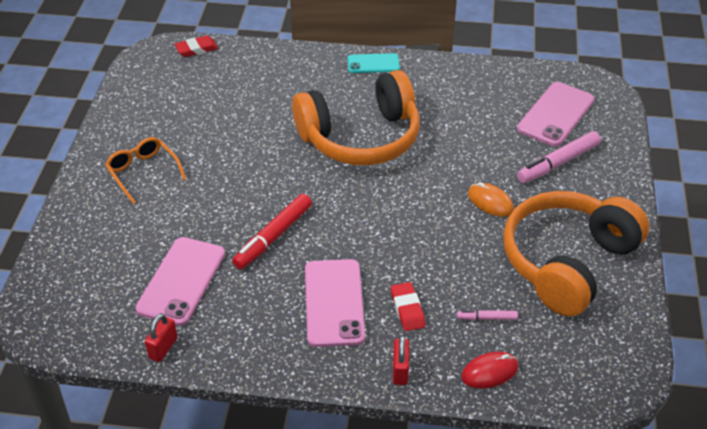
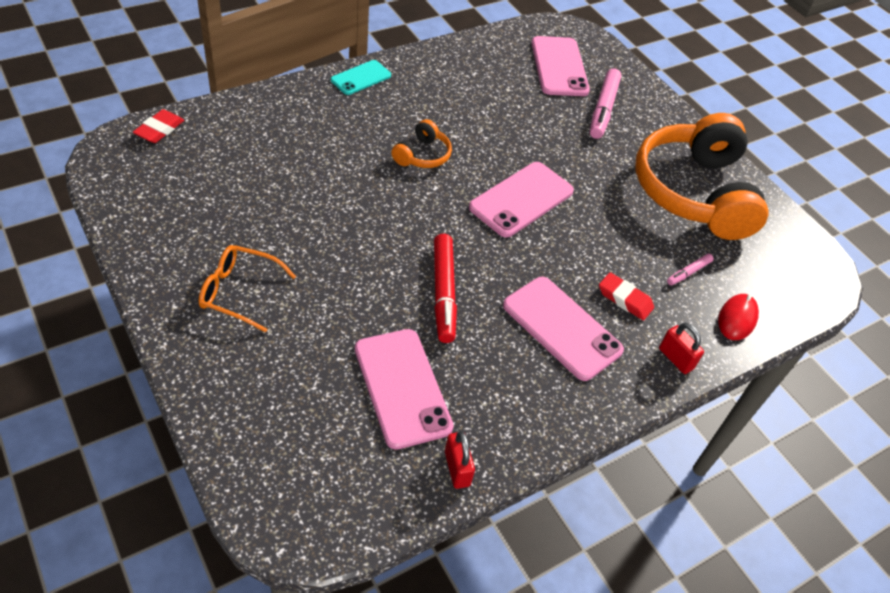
camera: 45 degrees left, 5 degrees up
(360, 137) = (422, 155): orange headphones -> orange headphones, size x0.42
(404, 201) = (521, 199): none -> pink phone
(490, 202) = (588, 167): orange mouse -> none

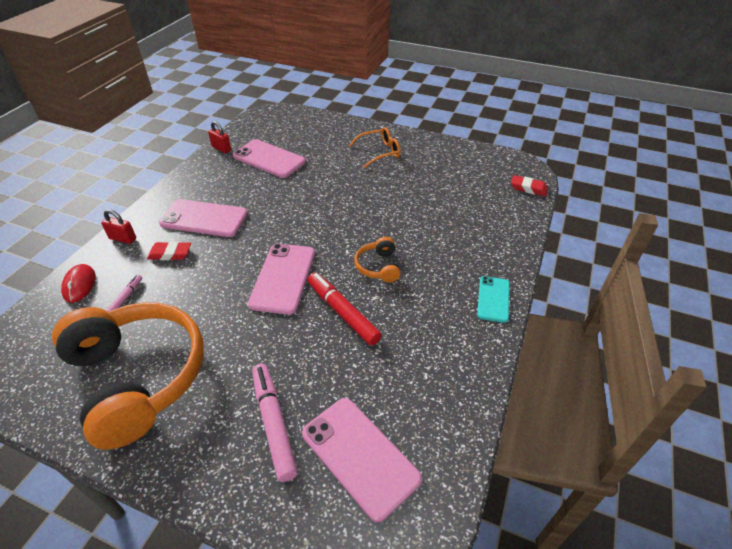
camera: 150 degrees right, 5 degrees down
(159, 130) = (528, 188): red eraser -> red eraser turned 60 degrees counterclockwise
(443, 292) = (285, 200): red marker -> red marker (343, 313)

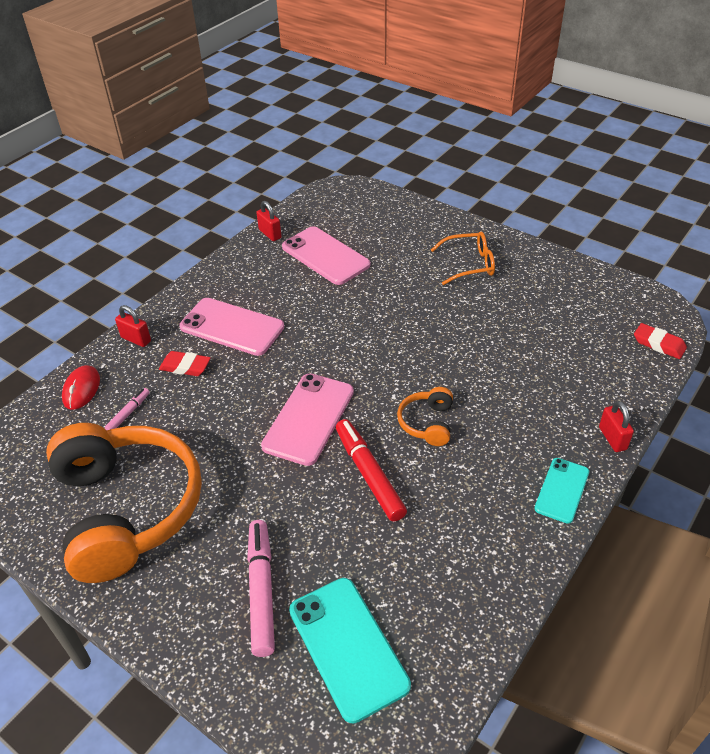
camera: 15 degrees right, 0 degrees up
(360, 456) = (348, 647): pink phone -> turquoise phone
(517, 256) = (612, 438): none -> red padlock

